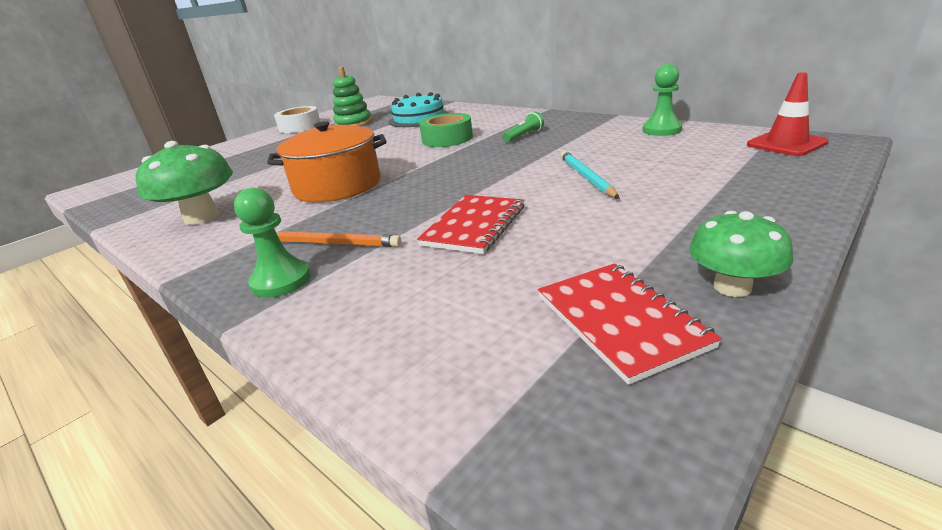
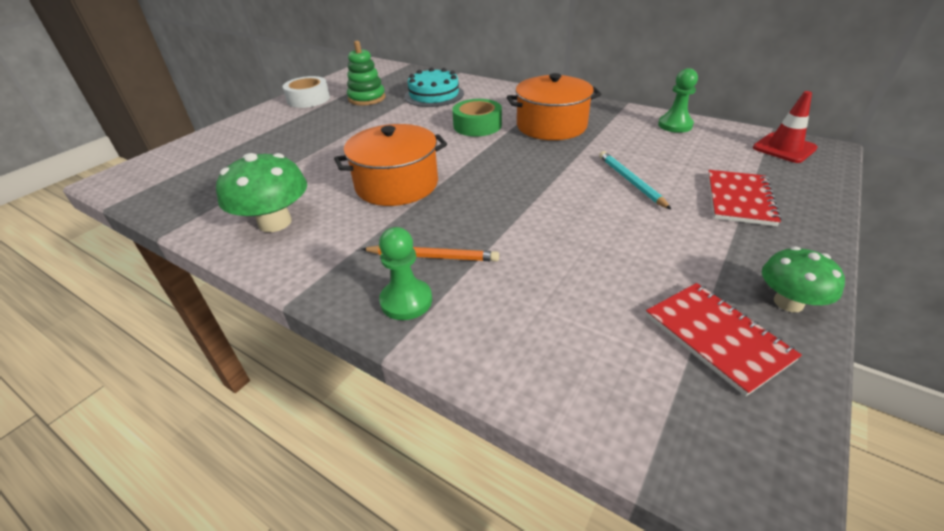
camera: 10 degrees left, 10 degrees up
(474, 226) = (555, 237): red notebook -> red notebook (739, 199)
(524, 136) = (551, 126): green flashlight -> orange pot

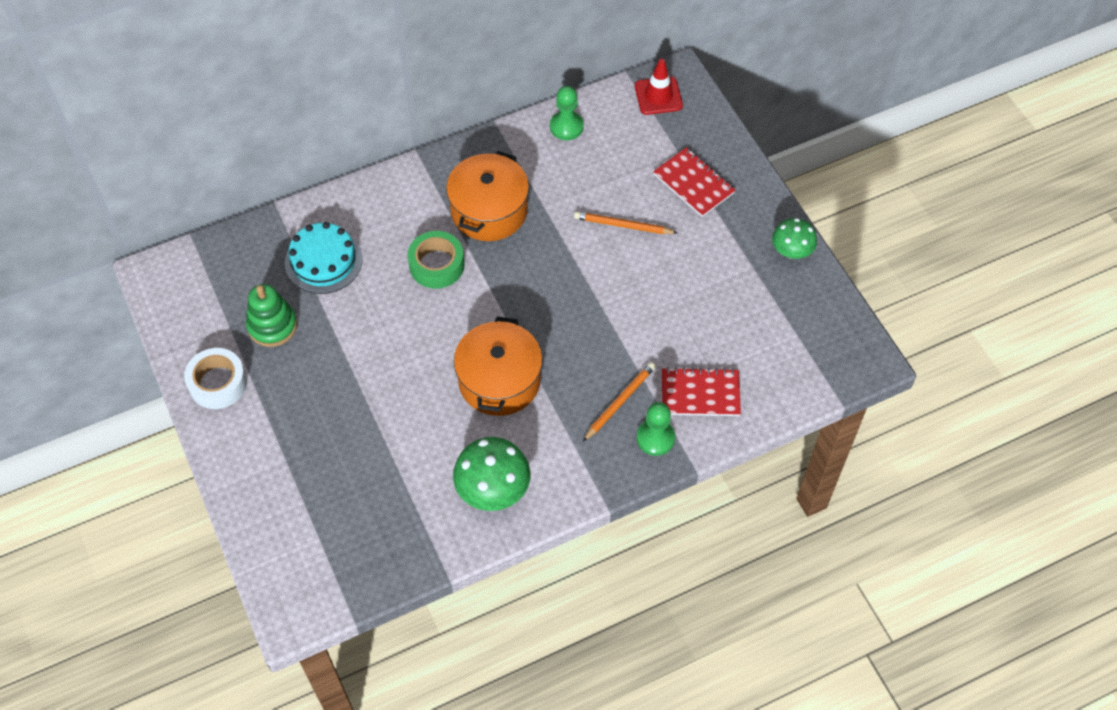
camera: 60 degrees left, 20 degrees up
(631, 181) = (623, 225): turquoise pencil -> orange pencil
(717, 337) = (790, 305): red notebook -> red notebook (700, 393)

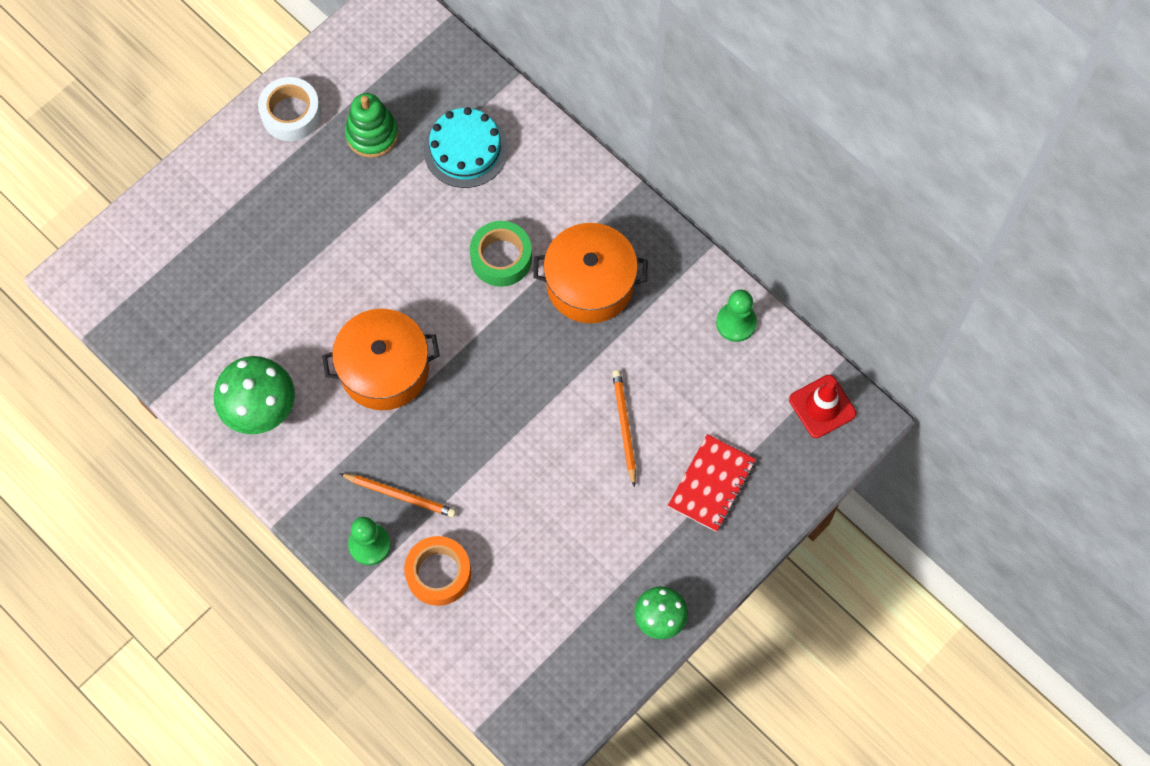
camera: 70 degrees right, 10 degrees up
(700, 393) = (438, 573): red notebook -> orange tape

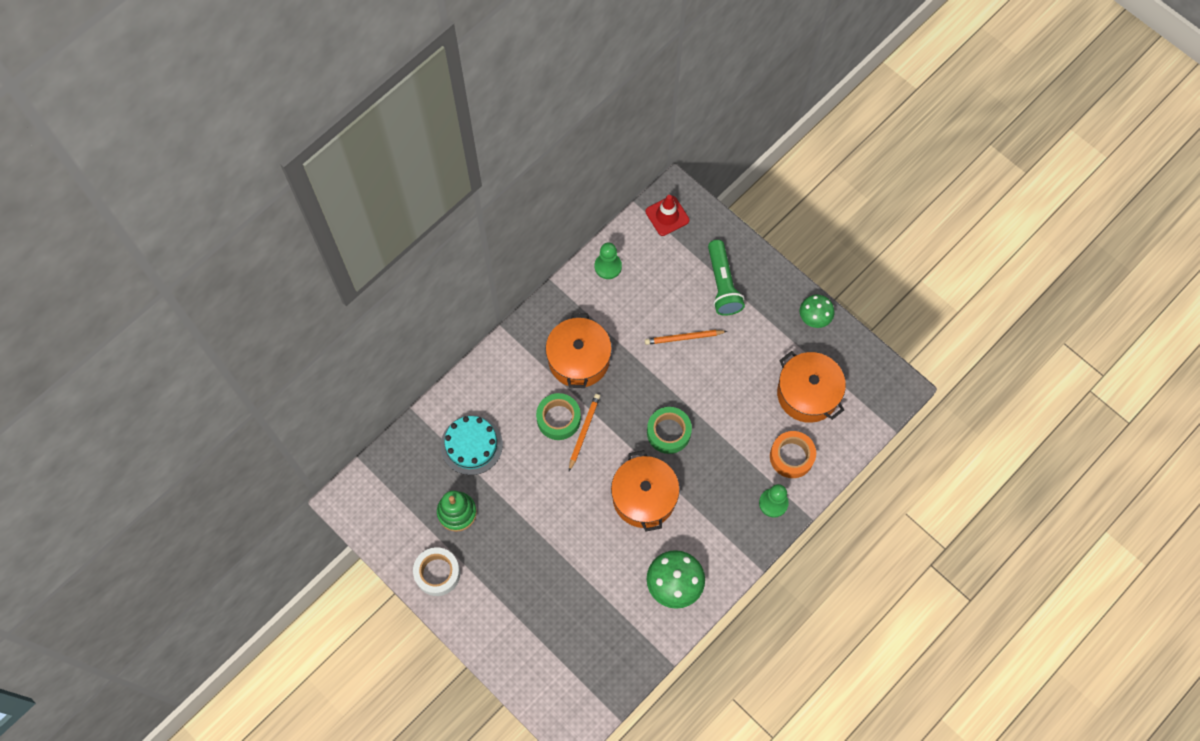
camera: 90 degrees left, 0 degrees up
(400, 495) = (737, 484): orange pencil -> orange pencil (584, 431)
(479, 403) = (668, 432): none -> green tape
(536, 601) = (807, 394): none -> orange pot
(711, 484) = (722, 284): red notebook -> green flashlight

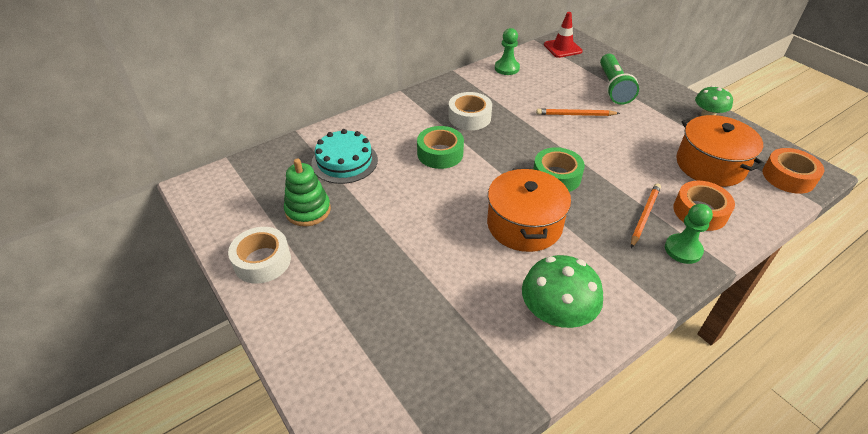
camera: 10 degrees right, 25 degrees down
(579, 359) = (469, 117): orange pot -> white tape
(584, 431) = (464, 165): orange pencil -> orange pencil (644, 216)
(874, 398) = (788, 177): none -> orange tape

